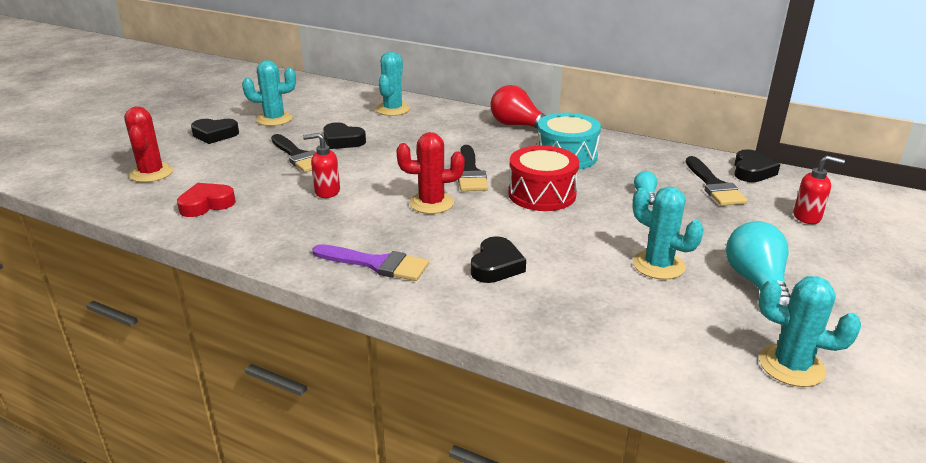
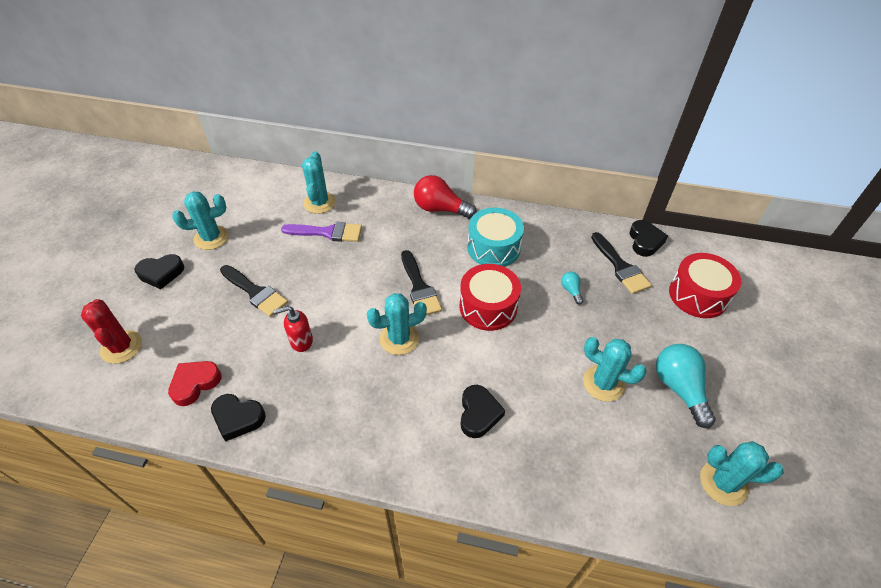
camera: 15 degrees left, 20 degrees up
(343, 141) = (289, 261): black heart -> black heart (238, 418)
(376, 264) = (379, 434): purple brush -> purple brush (327, 232)
(431, 203) = (399, 339): red cactus -> turquoise cactus
(807, 217) = (698, 295): red soap dispenser -> red drum

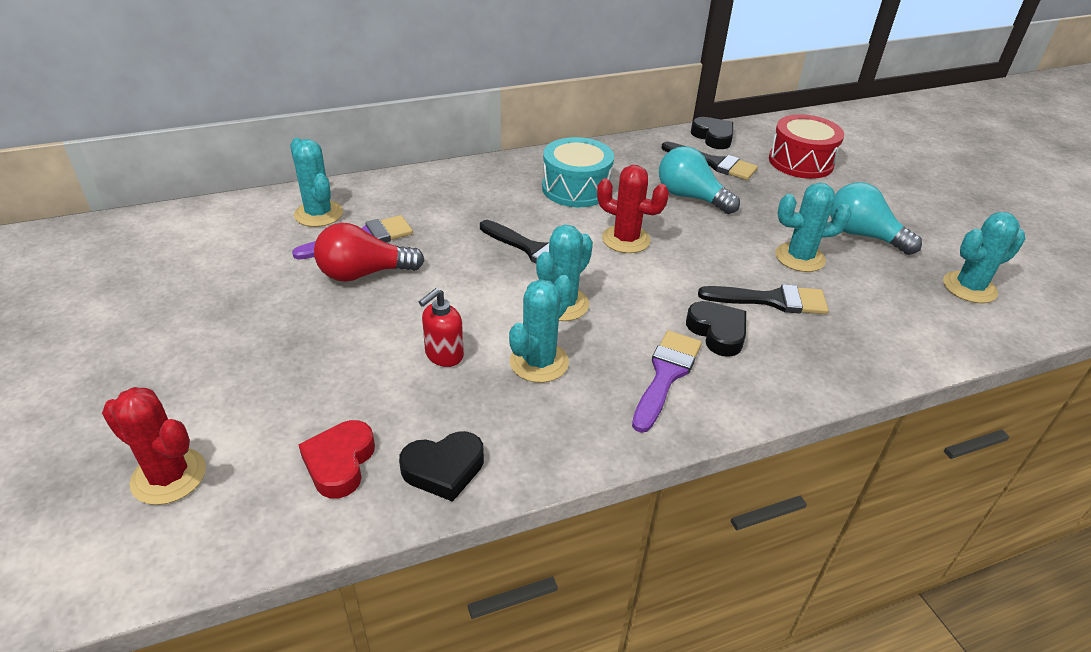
camera: 35 degrees left, 10 degrees down
(161, 273) = (148, 367): black heart -> none
(211, 238) = (191, 300): turquoise cactus -> turquoise cactus (539, 362)
(255, 292) = (324, 332): black brush -> black brush (771, 300)
(413, 427) = (666, 375): none -> purple brush
(440, 209) = (480, 174): red light bulb -> red light bulb (364, 273)
(488, 307) = (626, 239): red drum -> red cactus
(571, 290) = (691, 197): turquoise light bulb -> turquoise light bulb, size x2.10

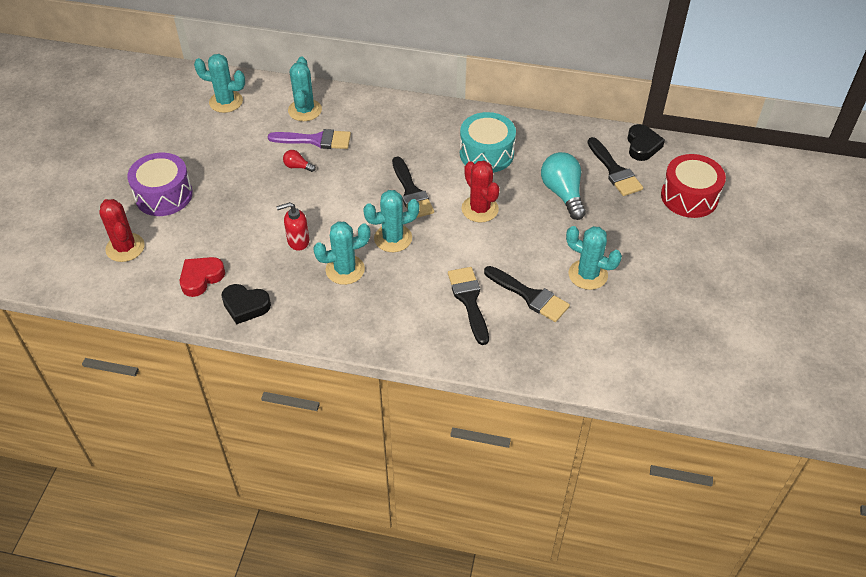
camera: 35 degrees right, 10 degrees up
(184, 377) = (164, 195): none -> purple drum
(364, 273) = (297, 167): red light bulb -> red light bulb, size x0.48
(666, 375) = (409, 312): purple brush -> none
(717, 332) = (469, 300): black heart -> black brush
(862, 235) = (659, 278): turquoise light bulb -> none
(969, 287) = (688, 352): turquoise cactus -> turquoise cactus (226, 102)

